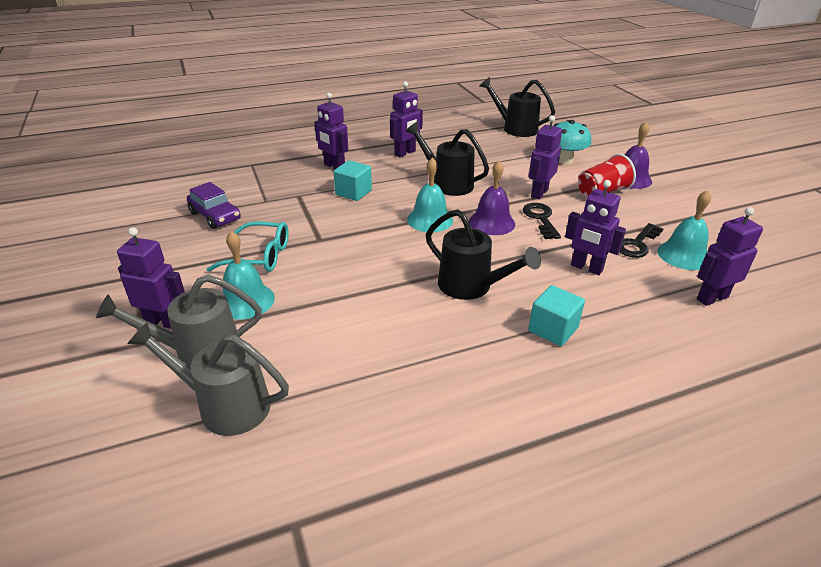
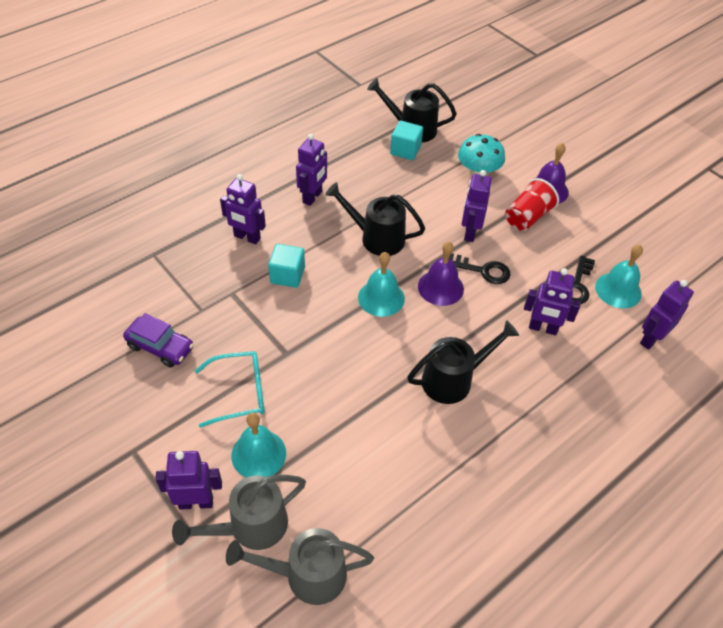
camera: 20 degrees left, 15 degrees up
(472, 287) = (454, 379): black watering can -> black watering can turned 45 degrees counterclockwise
(540, 218) = (483, 270): black key -> black key turned 135 degrees clockwise
(553, 329) = (537, 411): turquoise cube -> turquoise cube (405, 150)

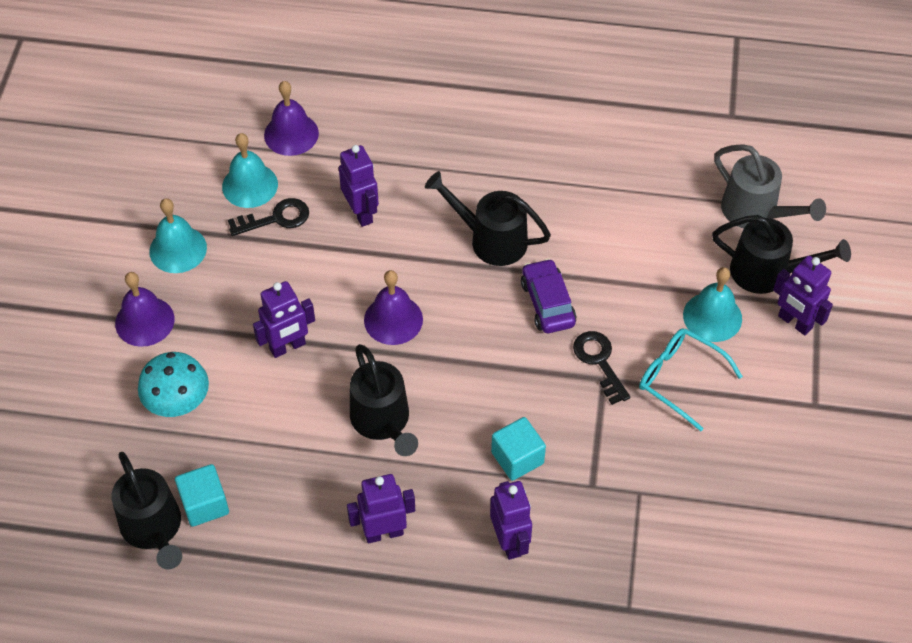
camera: 130 degrees left, 5 degrees up
(160, 347) = (712, 485): purple car -> purple car (547, 303)
(250, 527) = (768, 272): grey watering can -> black watering can
(381, 298) = (459, 357): turquoise bell -> turquoise bell (178, 249)
(483, 270) = (333, 301): black key -> black key (599, 362)
(527, 217) = (212, 312): red cup -> none
(651, 338) = (291, 134): purple robot -> purple bell

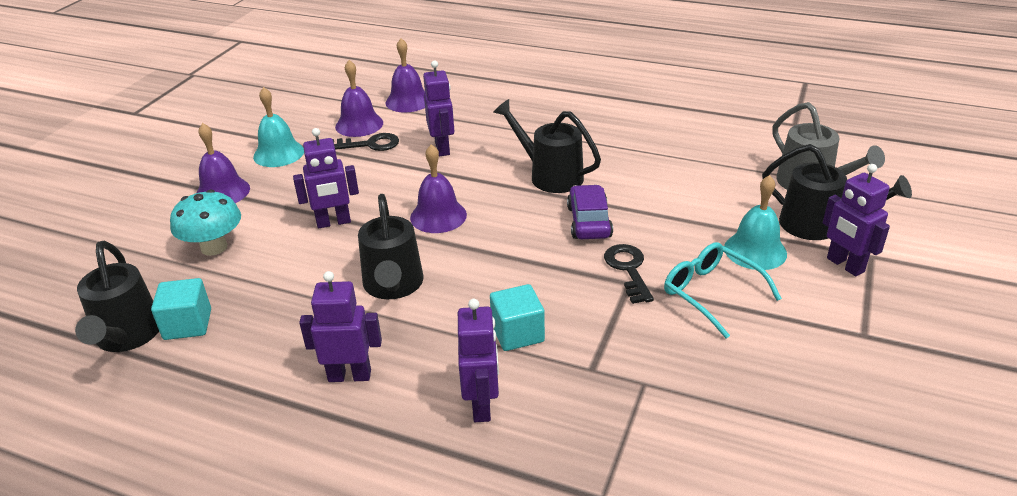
camera: 15 degrees right, 20 degrees down
(250, 185) = (359, 124): turquoise bell -> purple bell

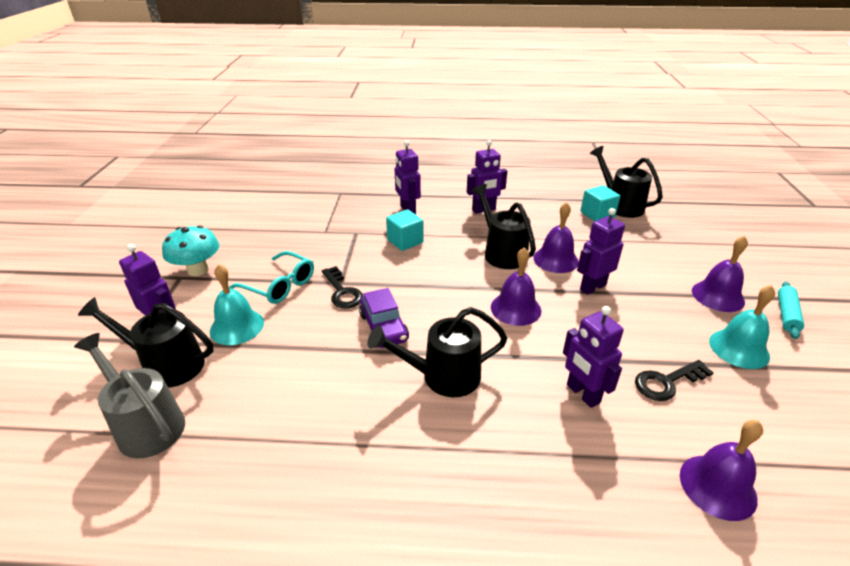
camera: 160 degrees right, 0 degrees up
(192, 168) = (786, 314): none -> turquoise rolling pin
(214, 247) = (650, 254): turquoise mushroom -> turquoise mushroom (198, 270)
(359, 124) = (719, 415): purple bell -> purple bell (556, 259)
(549, 175) = (442, 377): black watering can -> black watering can turned 150 degrees clockwise

